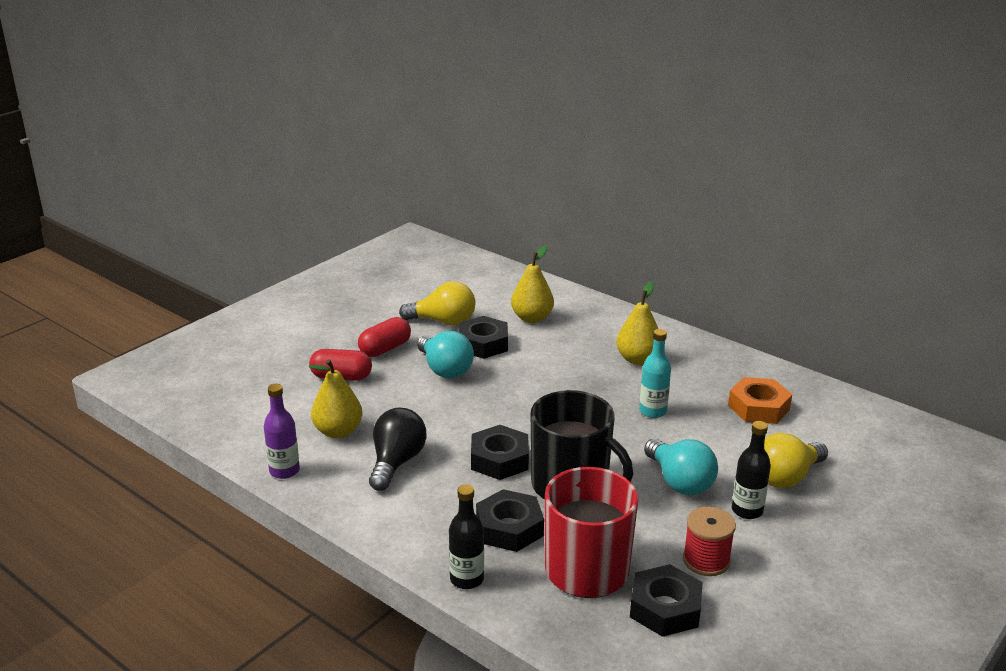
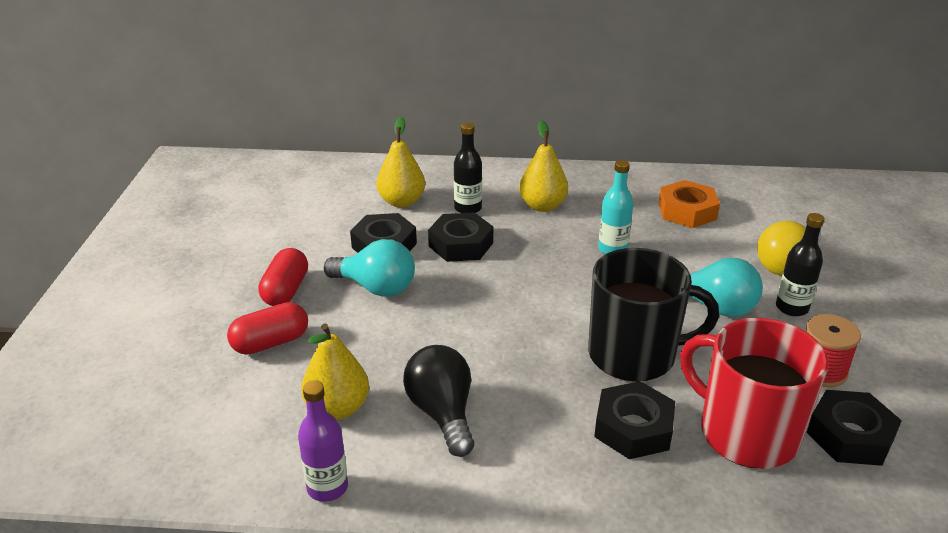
camera: 35 degrees left, 5 degrees up
(443, 321) = (316, 237): yellow light bulb -> none
(467, 579) = (662, 508): black bottle -> black bottle (468, 208)
(499, 459) = (539, 359): black nut -> black nut (461, 244)

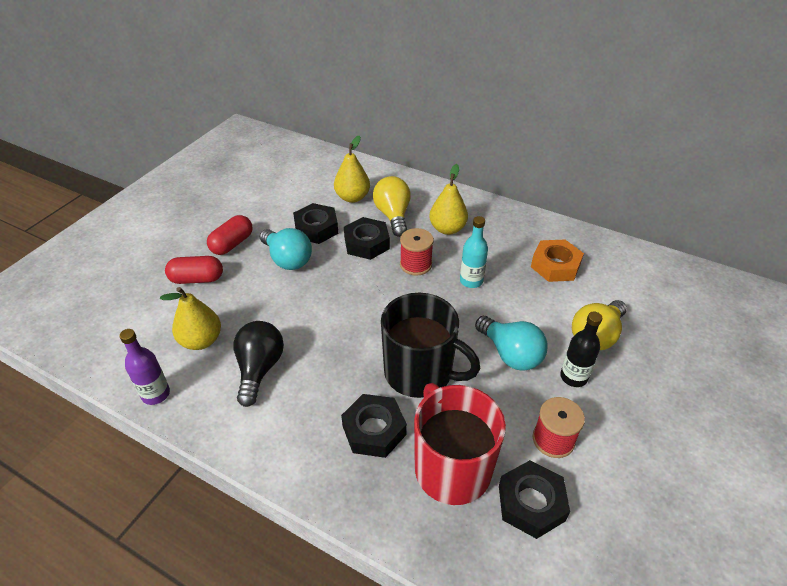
camera: 25 degrees right, 10 degrees up
(468, 208) = (393, 215): black bottle -> yellow light bulb
(537, 250) = (415, 264): none -> red spool

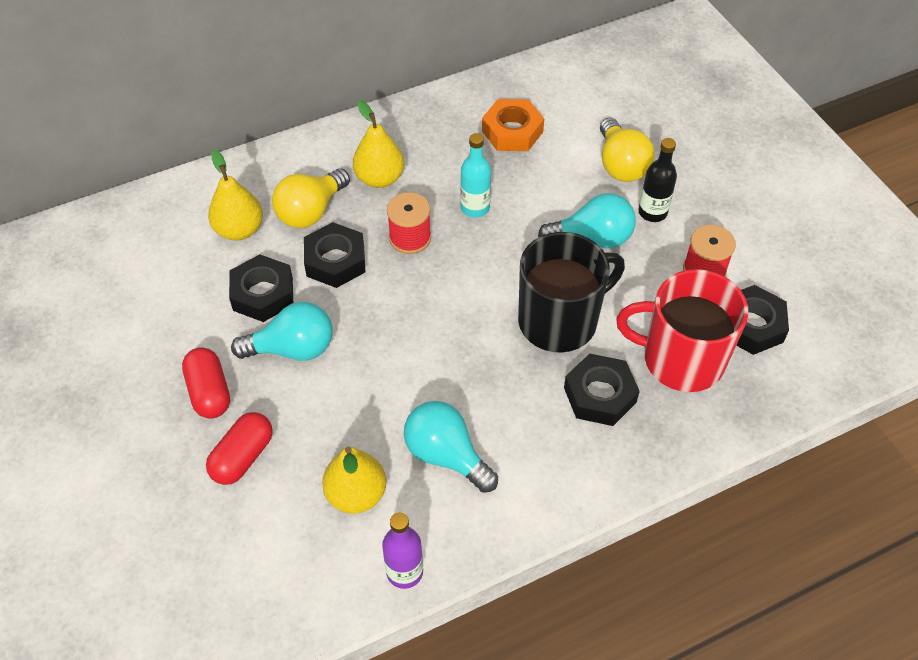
camera: 55 degrees left, 10 degrees up
(259, 369) = (446, 455): black light bulb -> turquoise light bulb
(393, 215) = (311, 211): yellow light bulb -> yellow light bulb turned 75 degrees counterclockwise

